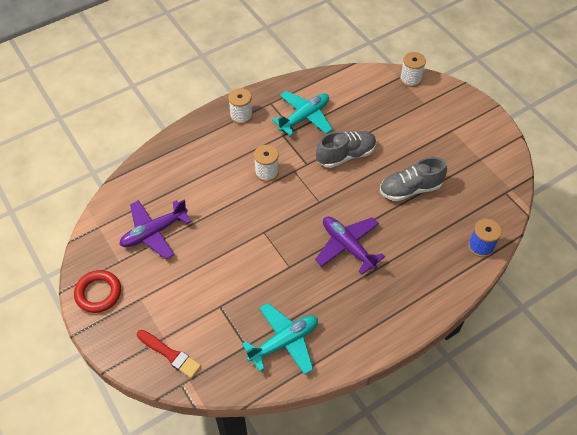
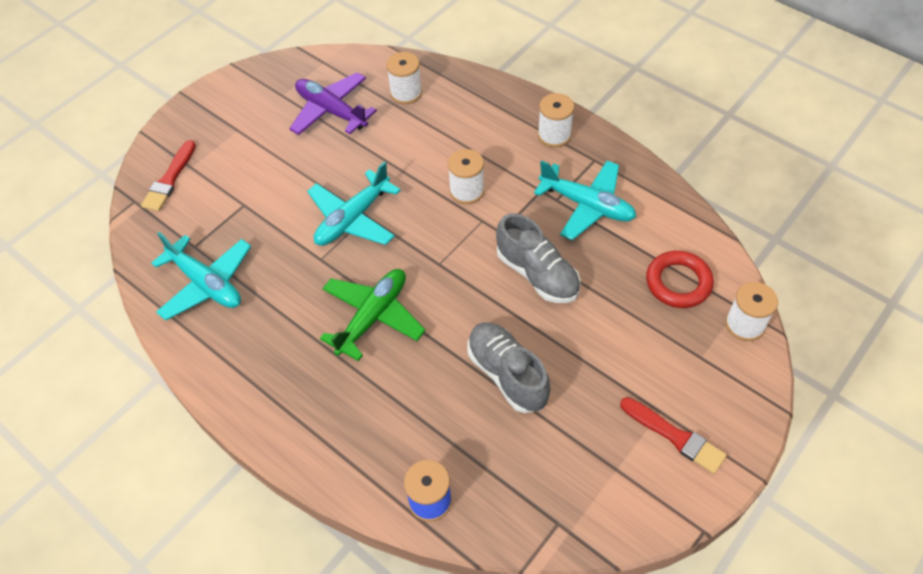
camera: 75 degrees right, 0 degrees up
(98, 293) = (235, 93): red ring -> red ring (678, 282)
(161, 183) = (406, 93): none -> white spool
(263, 240) = (353, 219): none -> turquoise plane
(348, 246) = (373, 317): purple plane -> green plane
(468, 129) = (675, 436): none -> red brush

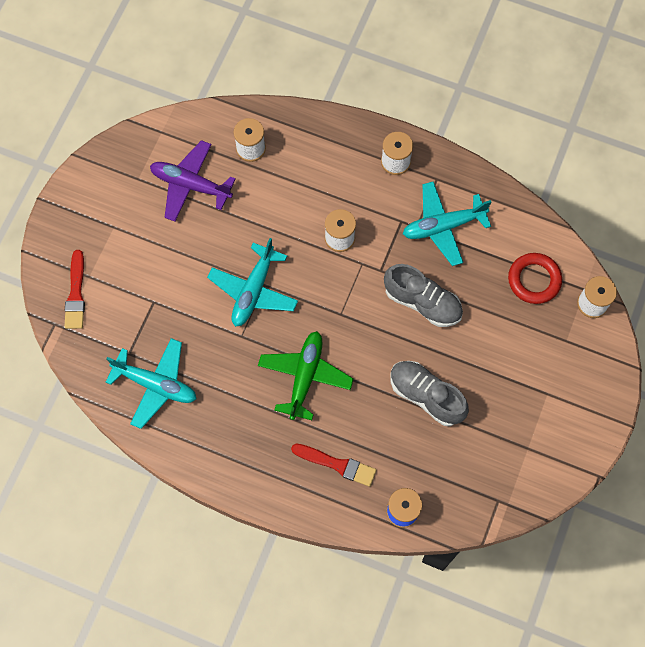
camera: 20 degrees left, 15 degrees up
(587, 205) = (443, 226): turquoise plane -> turquoise plane turned 150 degrees clockwise
(675, 436) = (562, 411): red brush -> red brush (337, 464)

